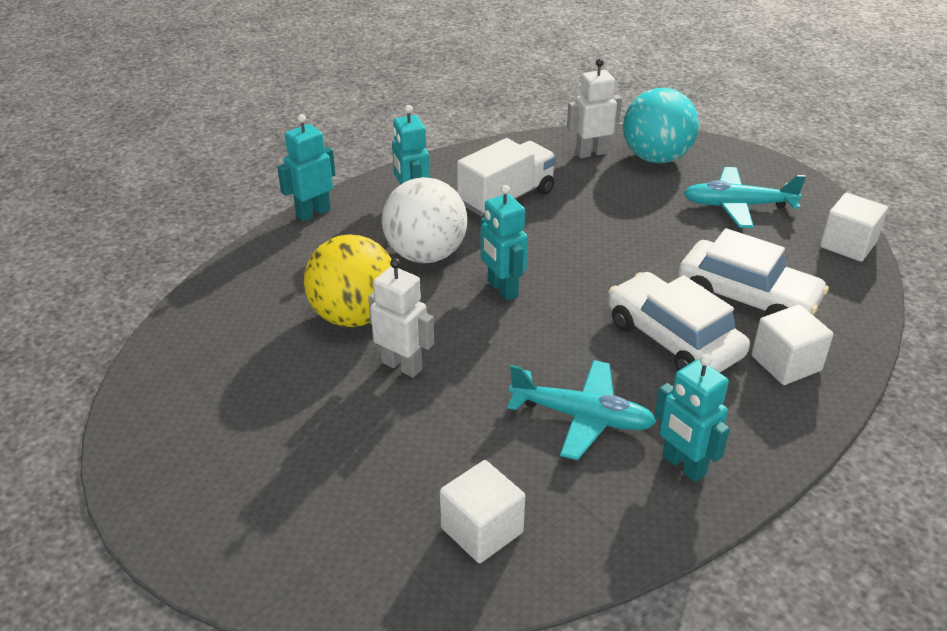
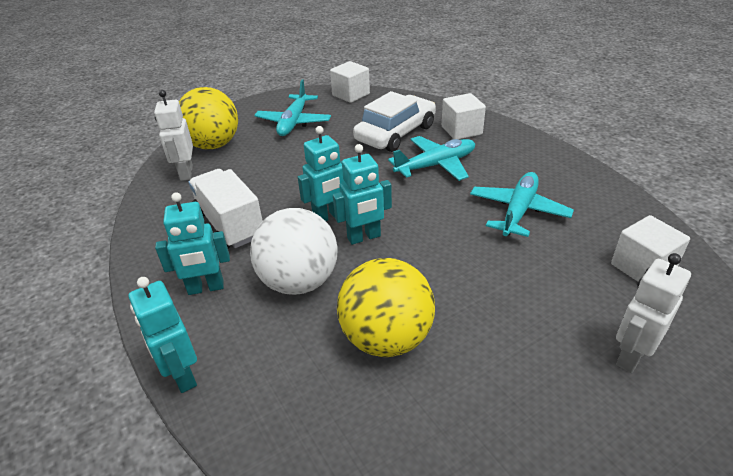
camera: 80 degrees left, 0 degrees up
(402, 365) = (462, 304): white robot -> white robot (630, 356)
(656, 158) = (213, 145): turquoise ball -> yellow ball
(673, 339) = (436, 165): white car -> turquoise plane
(683, 465) = (557, 177): turquoise robot -> turquoise robot (329, 216)

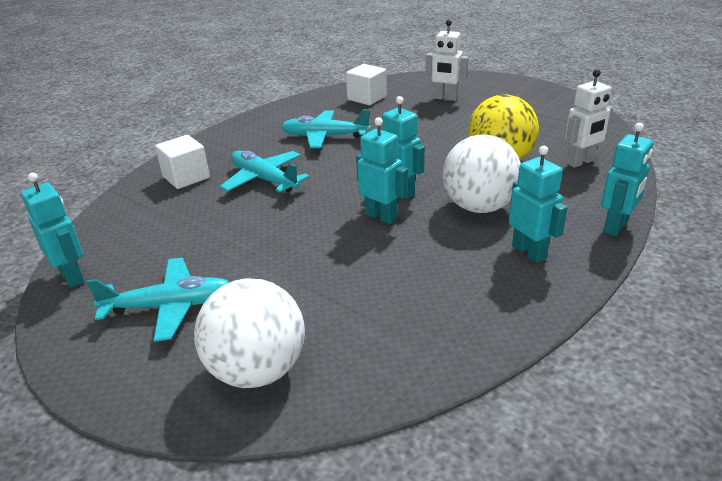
camera: 110 degrees left, 5 degrees down
(186, 173) = (349, 364): white robot -> white robot (580, 162)
(213, 145) = (257, 370): yellow ball -> white ball
(230, 224) = (433, 274): white truck -> none
(351, 95) = (72, 276): white cube -> turquoise robot
(395, 133) = (197, 214): white car -> none

